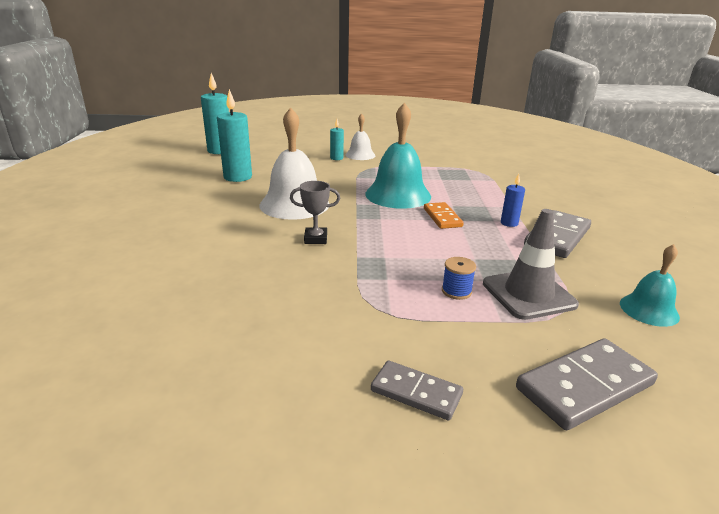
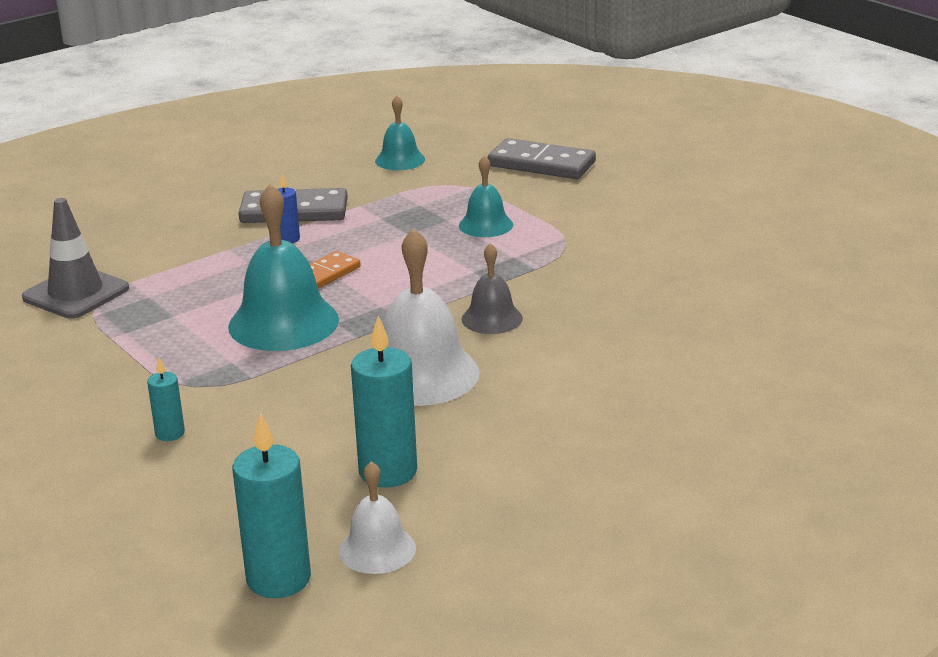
camera: 125 degrees left, 0 degrees up
(315, 239) = (492, 318): grey trophy -> grey bell
(360, 155) = (122, 420): white bell -> white bell (377, 549)
(416, 393) = (635, 203): grey domino -> none
(456, 291) = (485, 225): blue spool -> turquoise bell
(528, 294) = (444, 200): grey traffic cone -> grey traffic cone (76, 293)

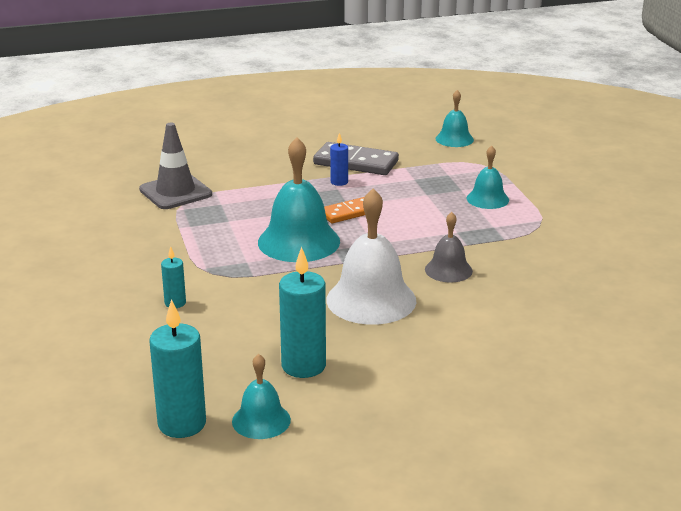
camera: 20 degrees right, 0 degrees up
(377, 549) = (261, 420): white bell -> turquoise bell
(541, 164) = (558, 161): grey domino -> none

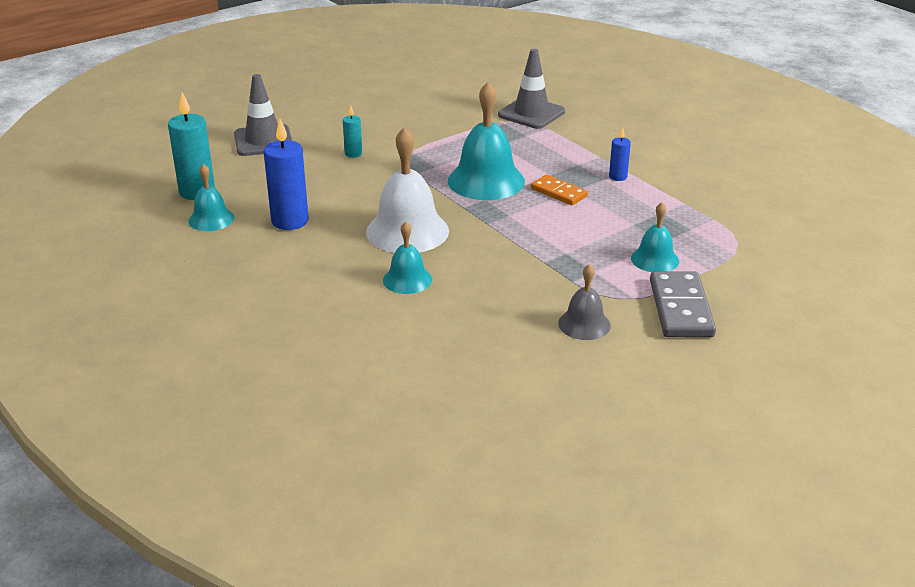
camera: 70 degrees right, 5 degrees up
(84, 358) = (263, 141): none -> grey traffic cone
(303, 366) = (290, 221): turquoise candle -> blue candle
(356, 162) = (668, 177): grey domino -> grey domino (681, 308)
(448, 270) = (486, 259): grey bell -> grey bell (584, 324)
(454, 139) = (785, 219): turquoise bell -> turquoise bell (407, 280)

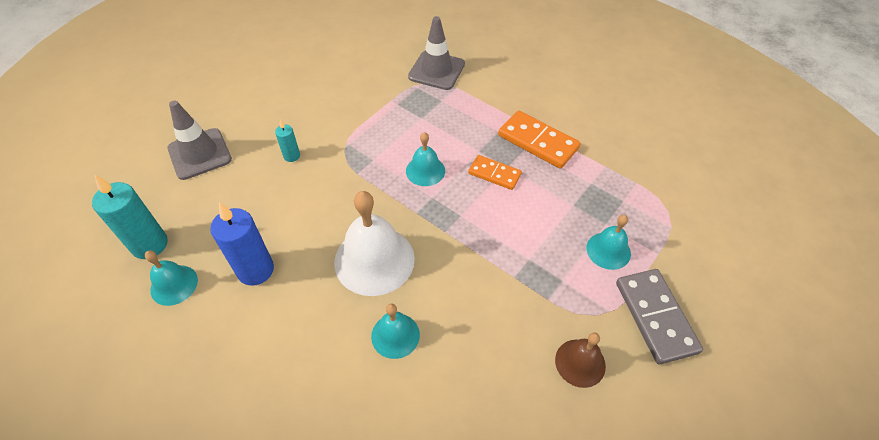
camera: 15 degrees left, 20 degrees up
(486, 181) = (425, 170): turquoise bell -> turquoise bell, size x0.55
(584, 324) = (580, 363): grey bell -> brown bell
(618, 177) = (538, 142): blue candle -> orange domino

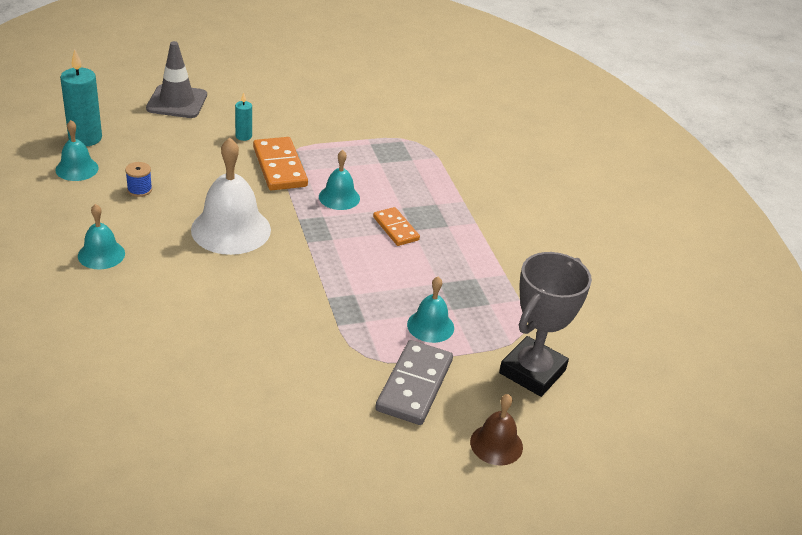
camera: 30 degrees right, 15 degrees down
(255, 270) = (139, 190): blue candle -> blue spool
(395, 335) = (194, 279): turquoise bell -> turquoise bell (101, 254)
(436, 70) = (434, 137): grey traffic cone -> none
(538, 142) = (463, 228): orange domino -> orange domino (279, 167)
(580, 363) = (313, 373): brown bell -> brown bell (496, 444)
(709, 243) = (532, 372): none -> grey trophy

